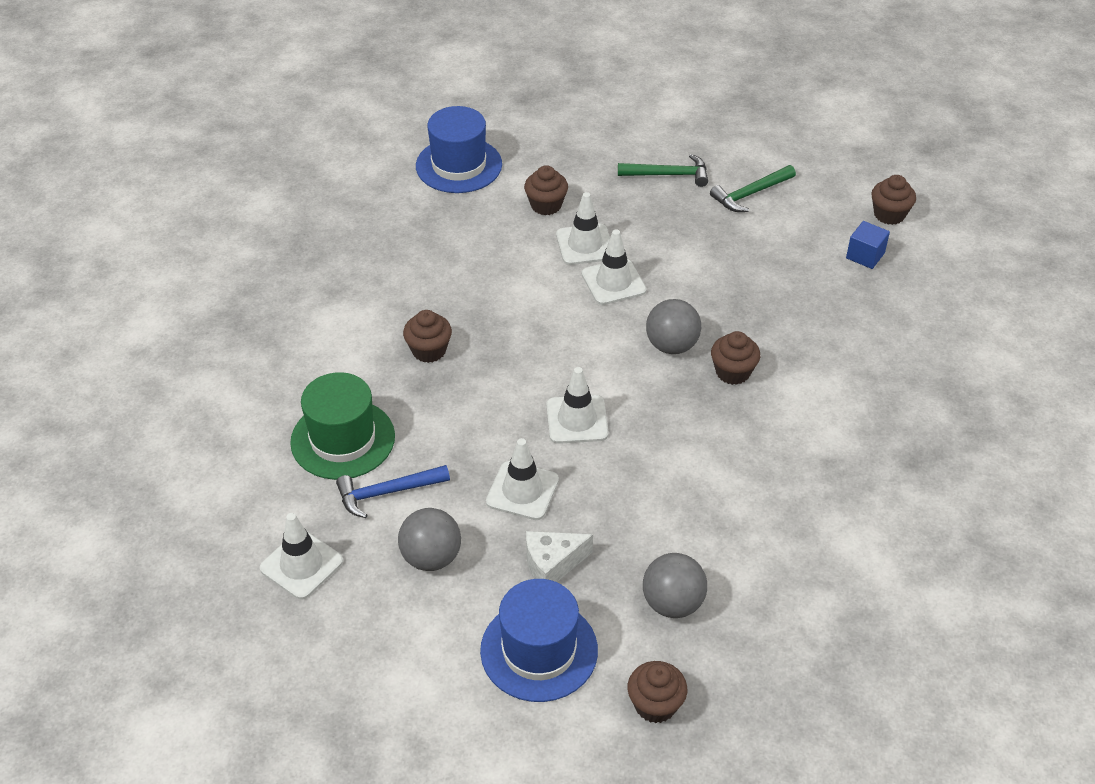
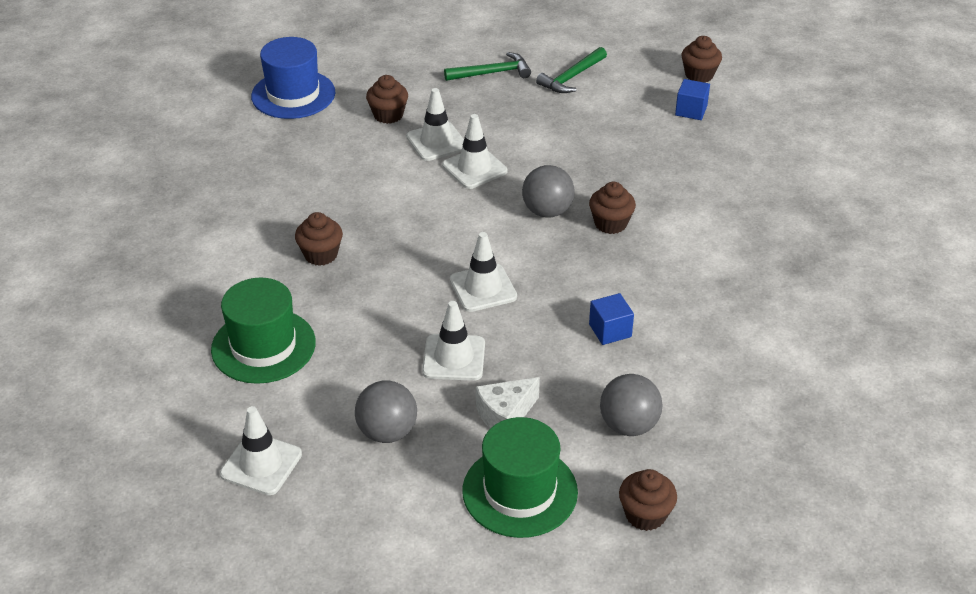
camera: 15 degrees left, 5 degrees down
(387, 492) = (324, 384): blue hammer -> none
(539, 650) = (520, 491): blue hat -> green hat
(690, 493) = (610, 330): none -> blue cube

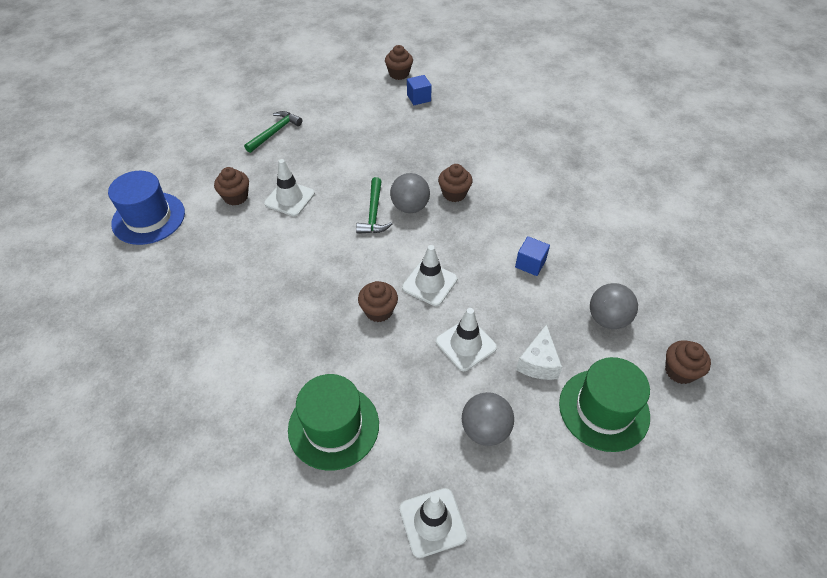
camera: 40 degrees left, 10 degrees up
(321, 255) = (298, 327): brown cupcake -> brown cupcake (378, 311)
(474, 168) = (334, 203): white traffic cone -> none
(572, 77) = (328, 111): green hammer -> green hammer (374, 213)

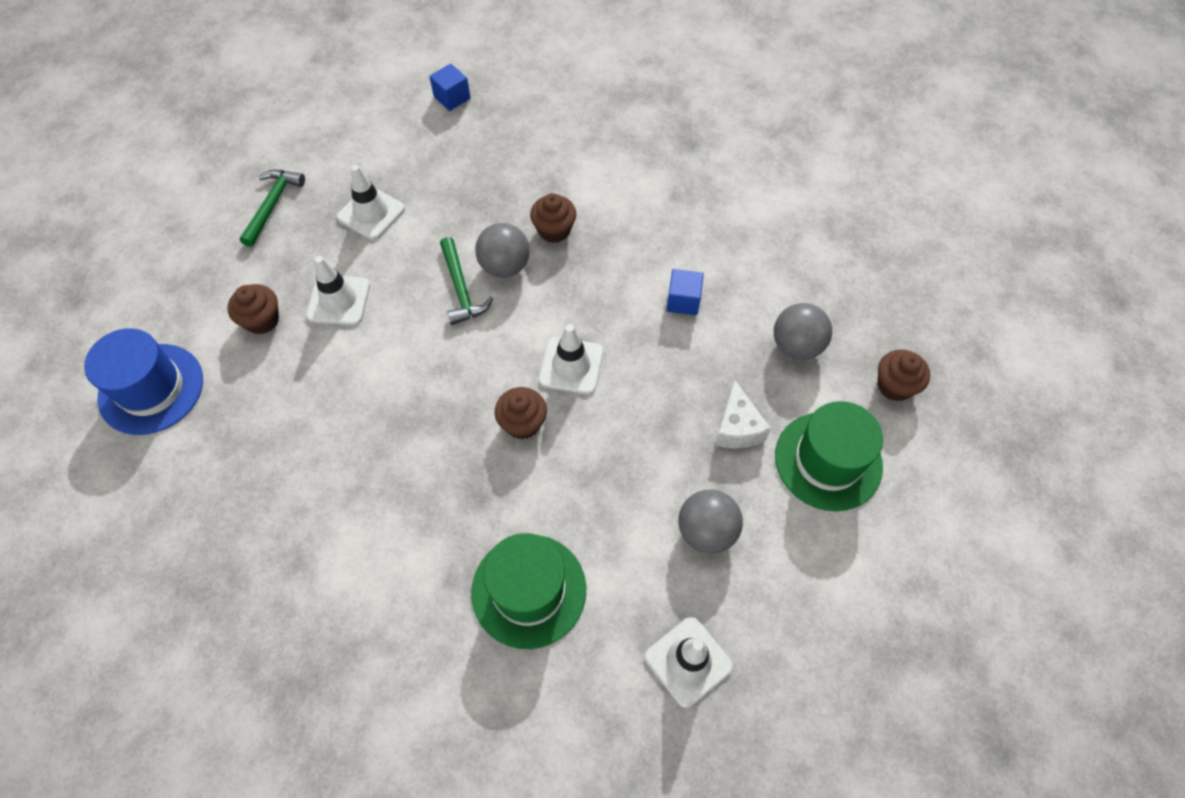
camera: 20 degrees left, 10 degrees up
(399, 74) = (409, 66): brown cupcake -> none
(466, 344) = (645, 432): white traffic cone -> white traffic cone (371, 213)

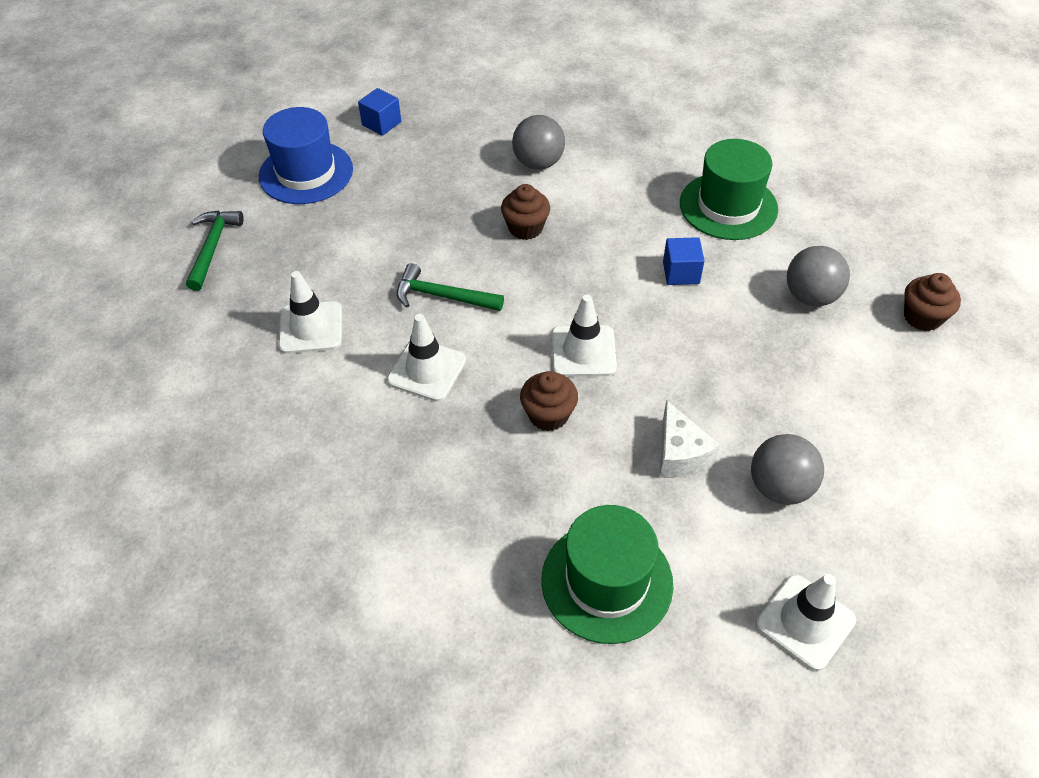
camera: 10 degrees left, 10 degrees down
(151, 389) = (116, 448): blue hat -> blue hat (306, 173)
(262, 320) = (229, 360): brown cupcake -> none
(371, 213) = (324, 240): white traffic cone -> white traffic cone (427, 370)
(461, 289) = (442, 296): green hammer -> green hammer turned 135 degrees clockwise
(504, 266) = (483, 268): grey ball -> grey ball (538, 163)
(737, 428) = (777, 382): white cheese -> white cheese (679, 454)
(828, 461) = (881, 398): green hat -> green hat (728, 206)

